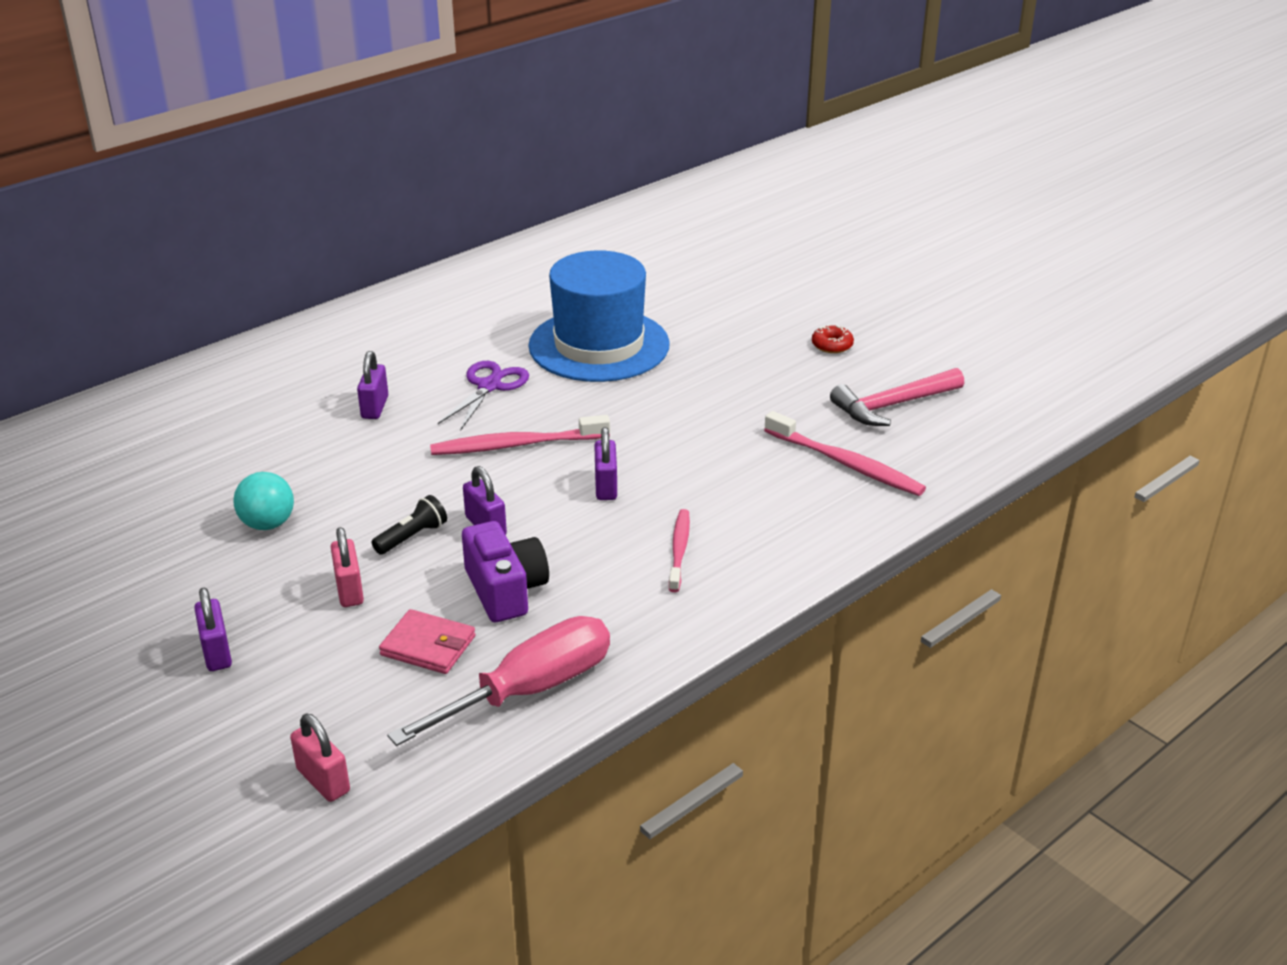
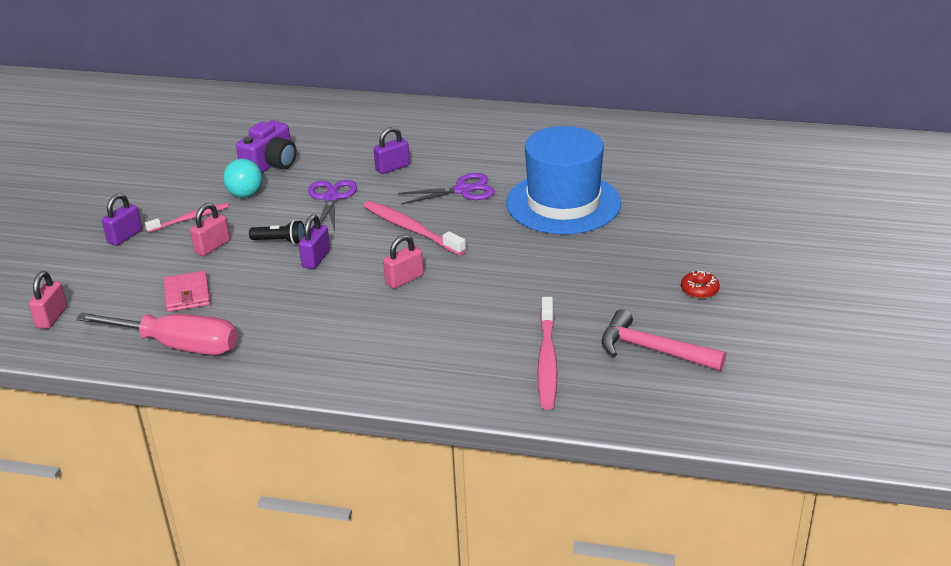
camera: 55 degrees right, 0 degrees up
(374, 469) = (331, 198): none -> purple scissors
(505, 590) = (262, 294): purple camera -> purple camera (271, 164)
(606, 486) = (404, 279): purple padlock -> pink padlock
(679, 550) = (366, 336): pink toothbrush -> pink toothbrush (190, 218)

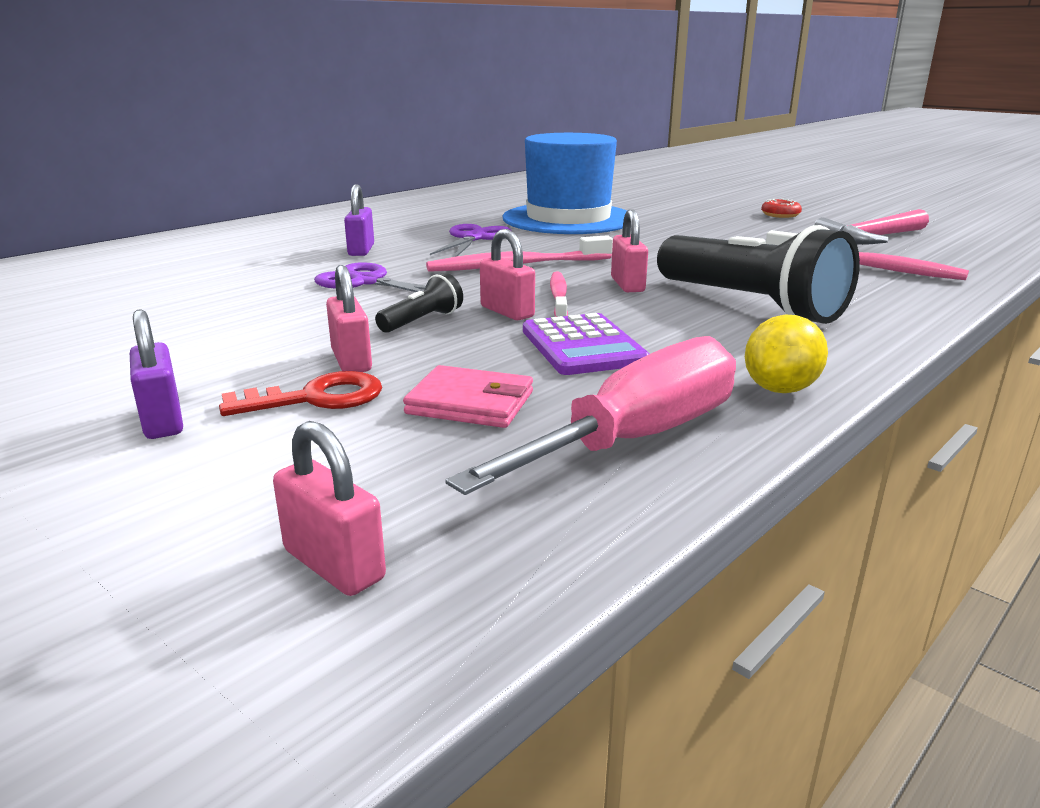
camera: 60 degrees left, 10 degrees down
(167, 257) = (316, 398): none -> red key
(190, 218) = (228, 361): pink toothbrush -> pink toothbrush (558, 297)
(245, 194) = (245, 318): turquoise ball -> none
(263, 370) = (780, 389): none -> yellow lemon
(271, 164) = (199, 292): purple camera -> none
(280, 299) = (583, 346): none -> purple calculator
(316, 259) = (507, 312): purple padlock -> pink padlock
(400, 332) = (750, 305): none -> black flashlight

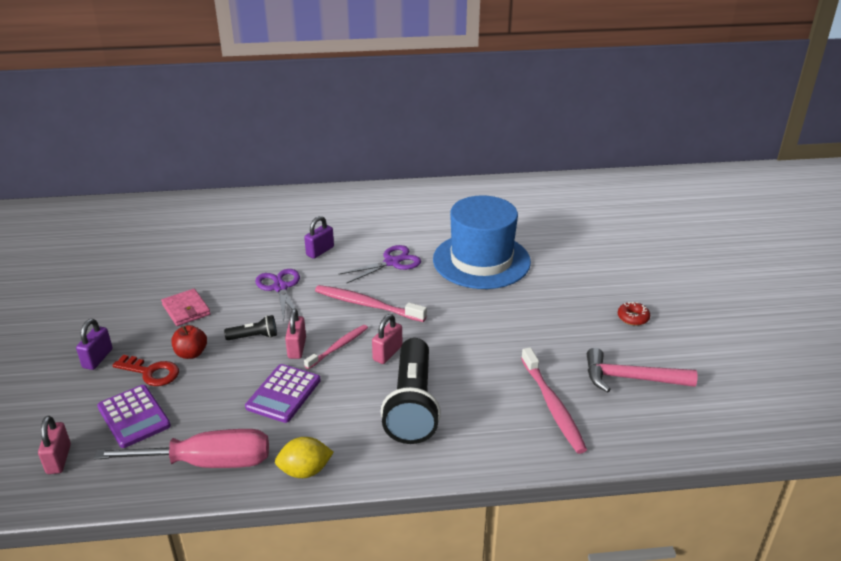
camera: 40 degrees right, 10 degrees up
(351, 361) = (191, 353): pink padlock -> red apple
(389, 449) = (134, 416): none -> purple calculator
(470, 403) = (190, 406): pink wallet -> pink wallet (186, 309)

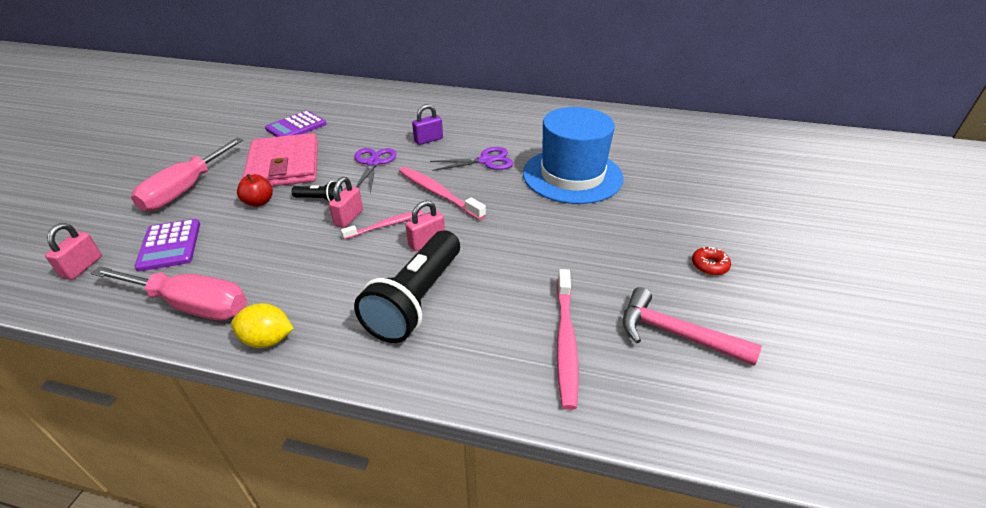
camera: 20 degrees right, 5 degrees up
(98, 358) = (186, 189): purple padlock -> pink screwdriver
(151, 372) = (215, 210): red key -> none
(186, 309) = (284, 165): pink wallet -> pink wallet, size x1.98
(283, 394) = (306, 257): purple calculator -> purple calculator (296, 127)

